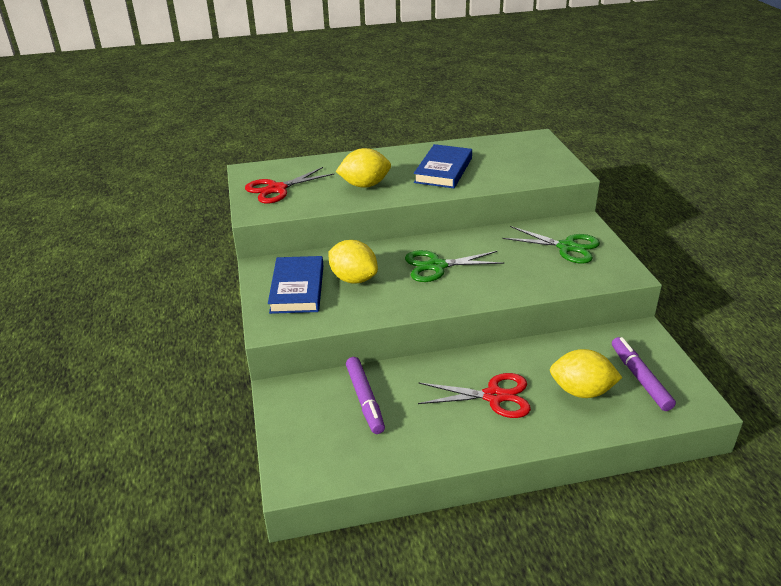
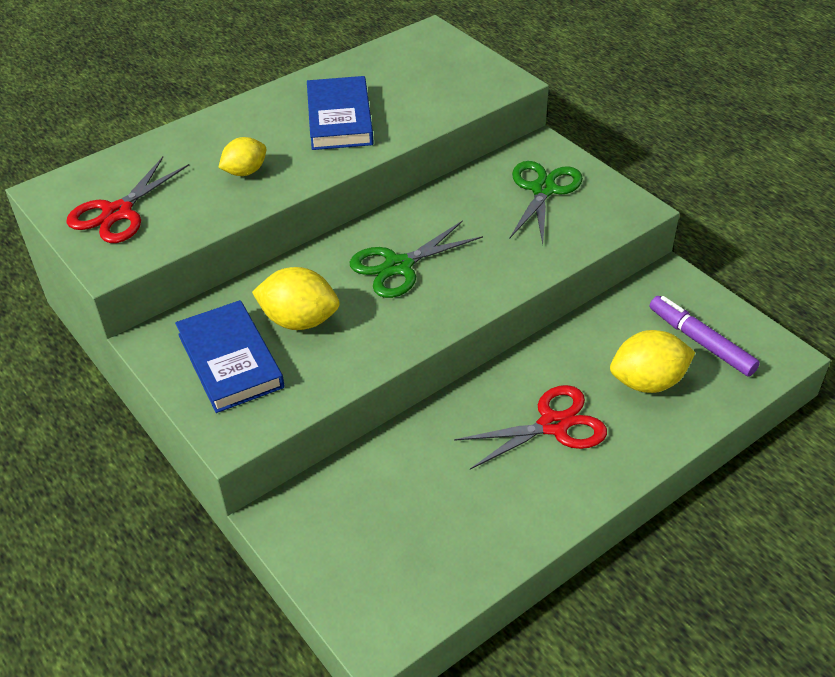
camera: 25 degrees left, 10 degrees up
(365, 185) = (245, 172): yellow lemon -> yellow lemon, size x0.65
(365, 400) = (399, 488): purple marker -> none
(567, 247) = (543, 190): green scissors -> green scissors turned 75 degrees counterclockwise

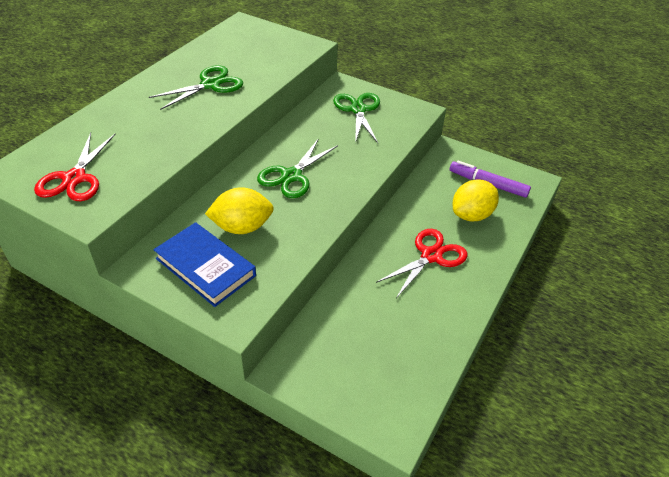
camera: 25 degrees left, 0 degrees up
(245, 172) = (161, 131): yellow lemon -> none
(339, 118) = (210, 85): blue book -> green scissors

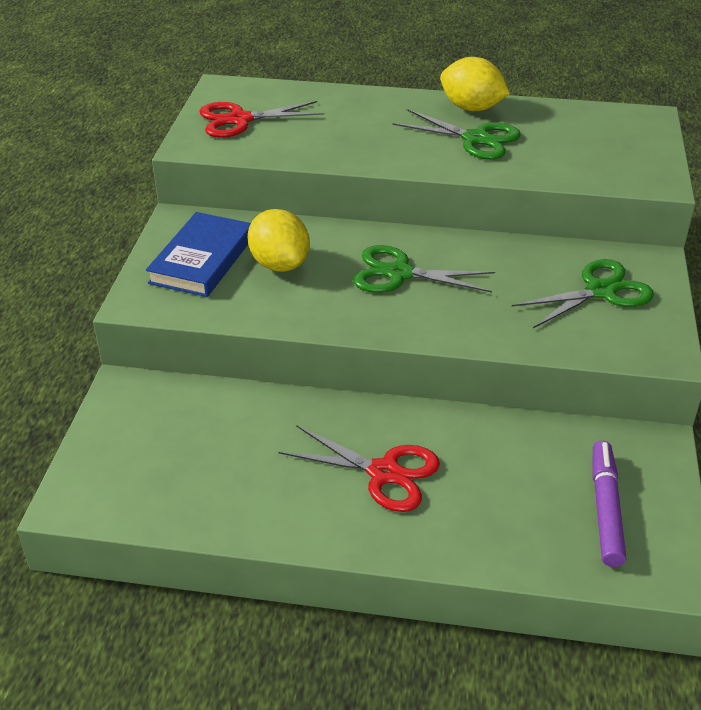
camera: 70 degrees right, 5 degrees down
(471, 215) = (508, 502): yellow lemon -> yellow lemon (471, 108)

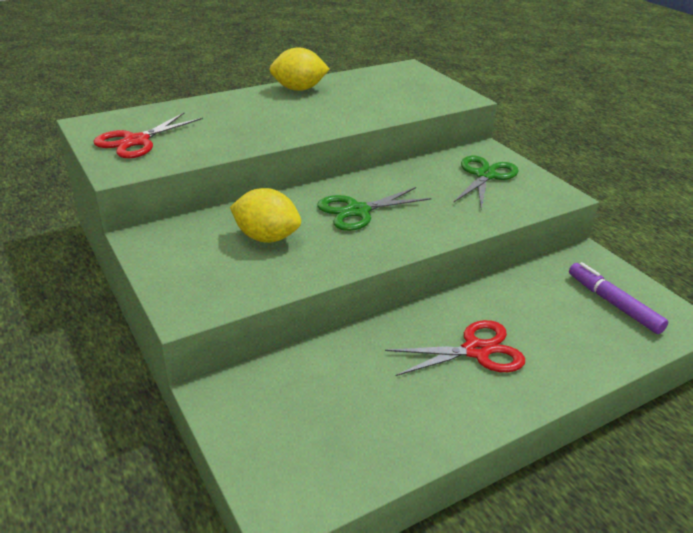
camera: 40 degrees left, 5 degrees down
(202, 260) = (200, 258): blue book -> none
(475, 139) = (328, 105): green scissors -> none

